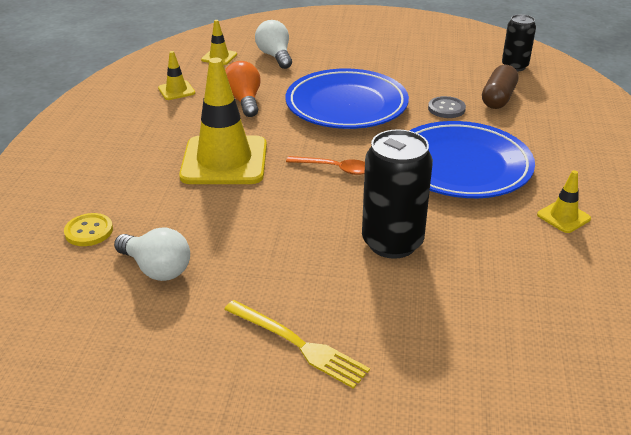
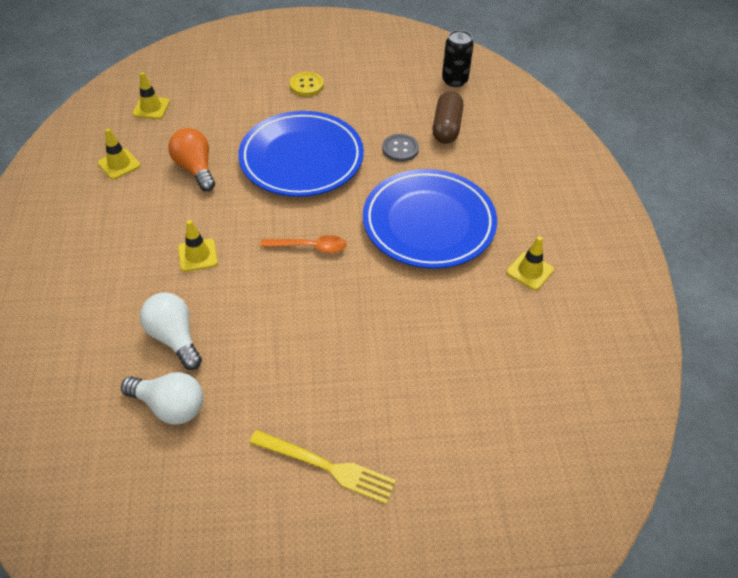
camera: 15 degrees left, 15 degrees up
(89, 231) = (86, 372): yellow button -> yellow button (306, 85)
(224, 161) = (197, 255): yellow traffic cone -> yellow traffic cone, size x0.45
(275, 56) = (211, 98): white light bulb -> white light bulb (174, 338)
(392, 242) = (384, 331): black can -> none

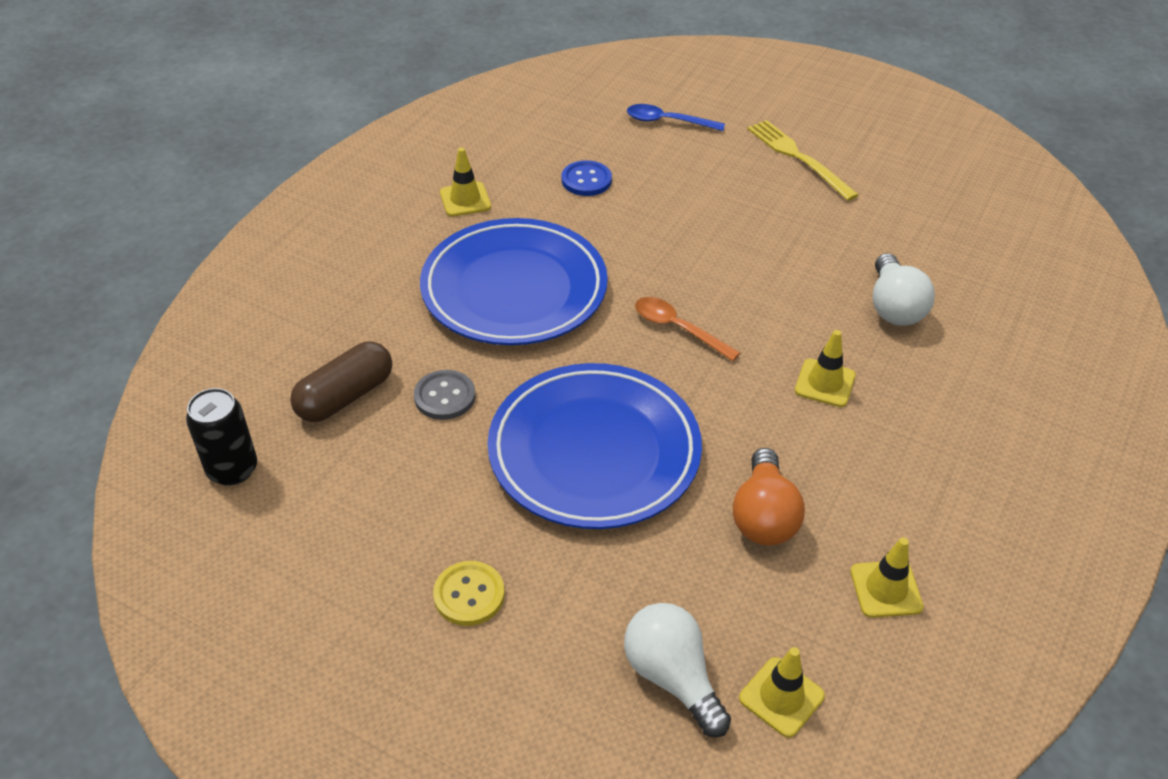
camera: 145 degrees left, 5 degrees down
(170, 406) = (923, 252): white light bulb -> white light bulb (672, 677)
(470, 336) = (586, 180): none -> blue button
(470, 446) = (667, 121): none -> blue spoon

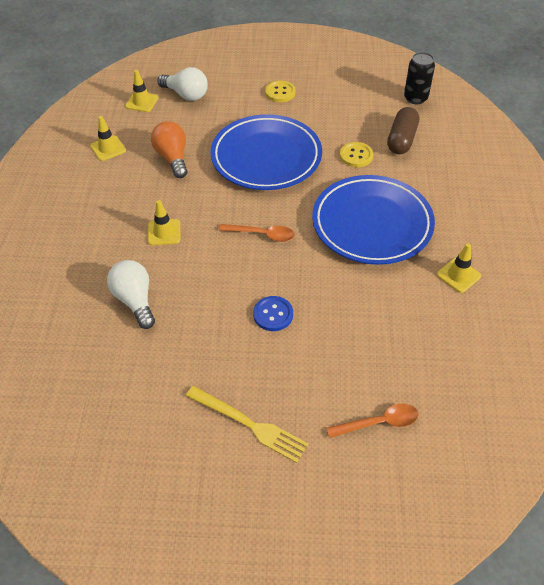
camera: 155 degrees right, 5 degrees up
(445, 396) = (356, 156): grey button -> yellow button
(586, 180) = (395, 327): blue button -> blue button (273, 314)
(667, 121) = (379, 423): blue spoon -> orange spoon

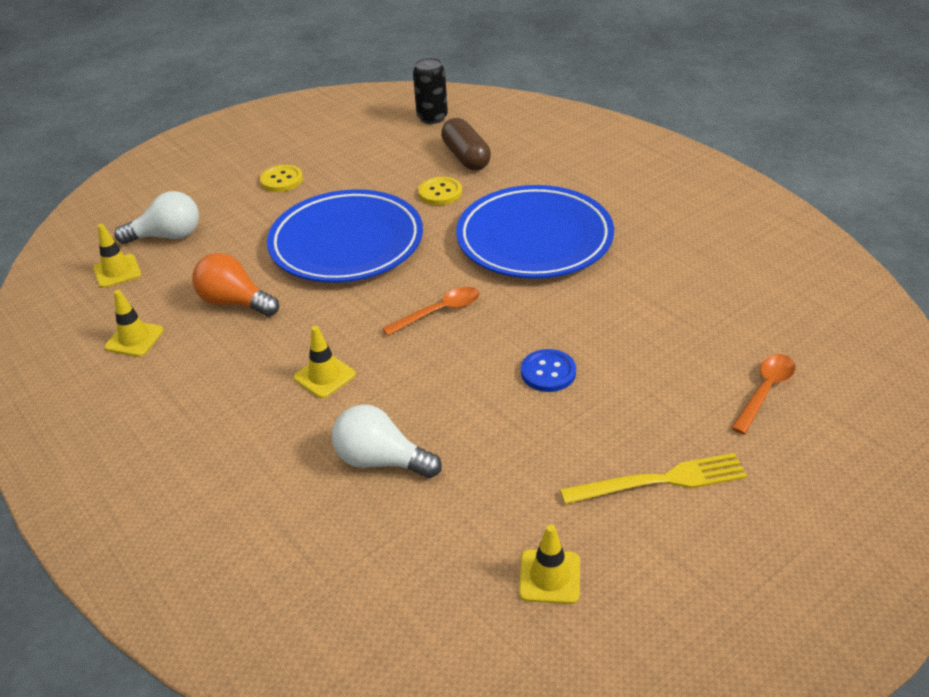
camera: 40 degrees left, 10 degrees down
(458, 275) = (665, 233): yellow traffic cone -> yellow traffic cone (549, 577)

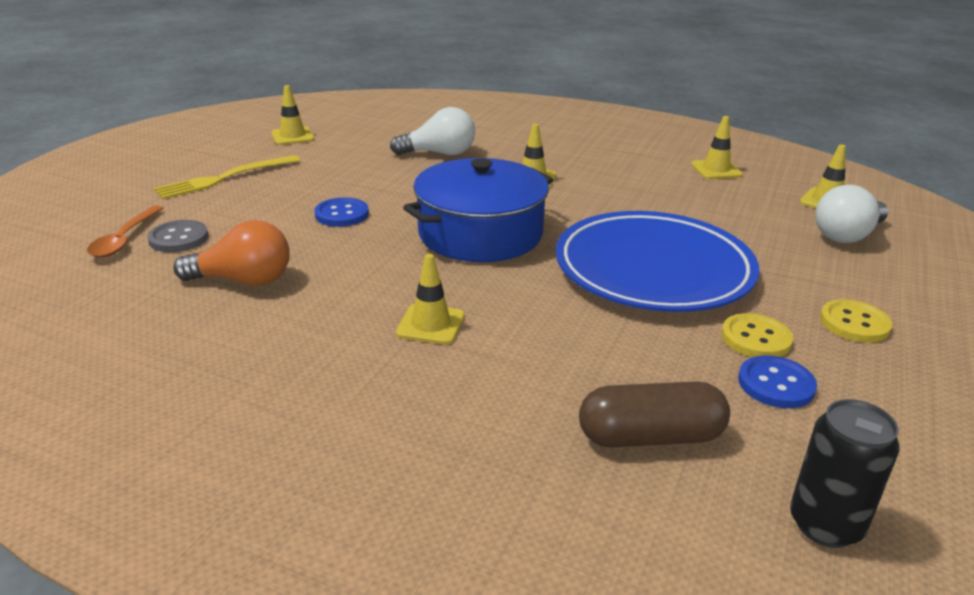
camera: 150 degrees right, 10 degrees down
(235, 302) = (680, 203): orange light bulb -> orange light bulb (244, 280)
(375, 163) = (776, 384): none -> blue button
(439, 312) = (480, 234): orange spoon -> blue pot
(440, 193) = (619, 359): yellow button -> yellow button (756, 338)
(466, 157) = (650, 437): brown capsule -> brown capsule turned 45 degrees counterclockwise
(534, 239) = (431, 324): blue plate -> yellow traffic cone
(712, 378) = (178, 238): none -> grey button

